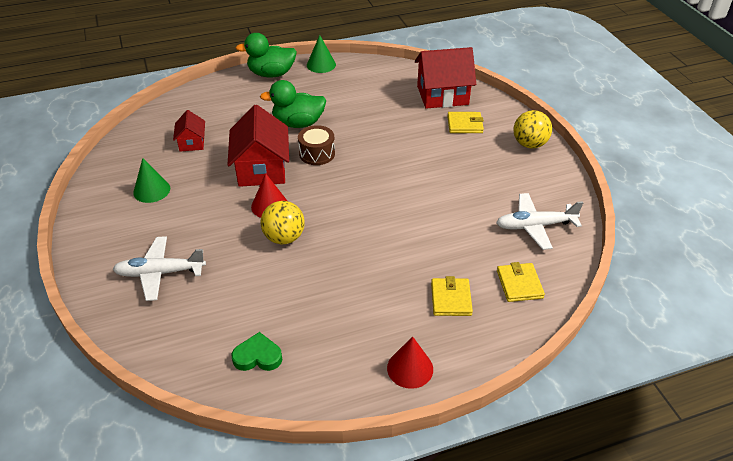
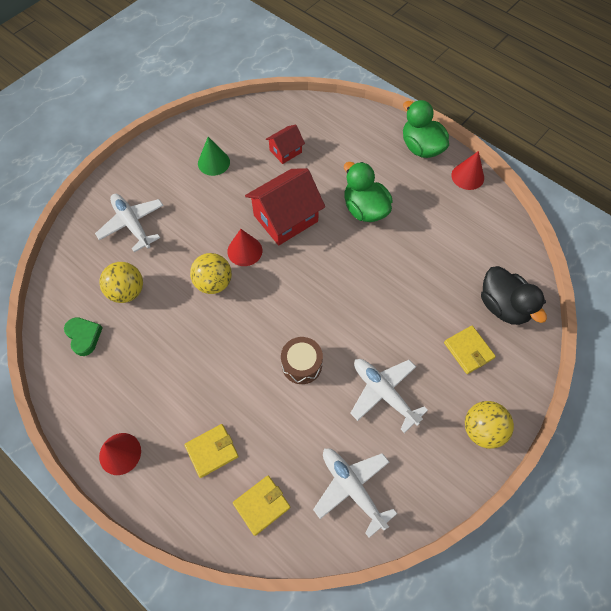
camera: 60 degrees right, 20 degrees up
(236, 303) = (127, 291): none -> yellow ball
(317, 154) = (333, 247): brown drum -> brown drum (301, 364)
(321, 65) = (467, 176): green cone -> red cone
(442, 95) = (503, 306): red house -> black duck
(468, 179) = (383, 393): none -> white plane

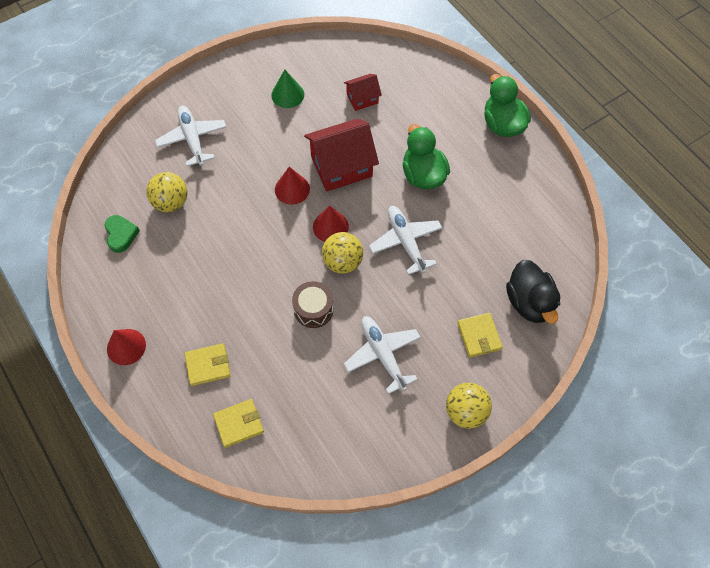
camera: 15 degrees right, 0 degrees up
(214, 283) = (253, 213): yellow ball -> yellow ball (342, 262)
(352, 487) = (325, 430): white plane -> white plane (405, 242)
(467, 176) = (541, 165): red cone -> red cone (330, 227)

